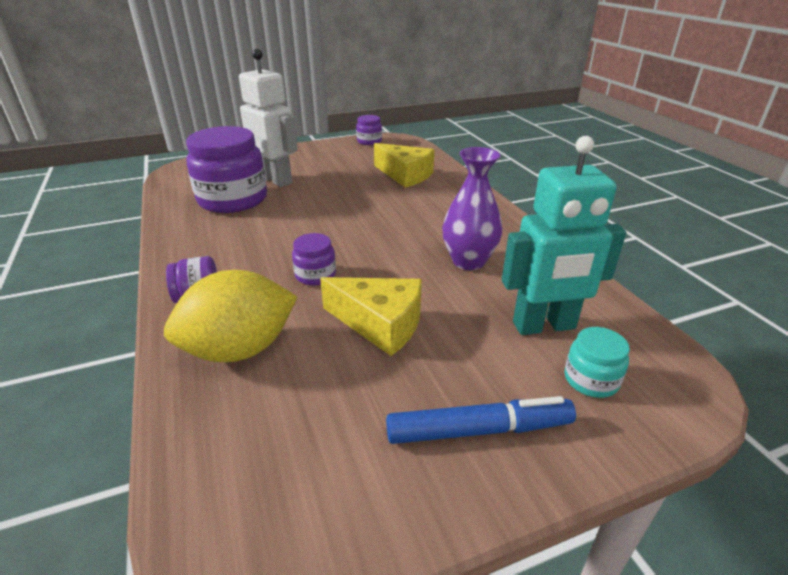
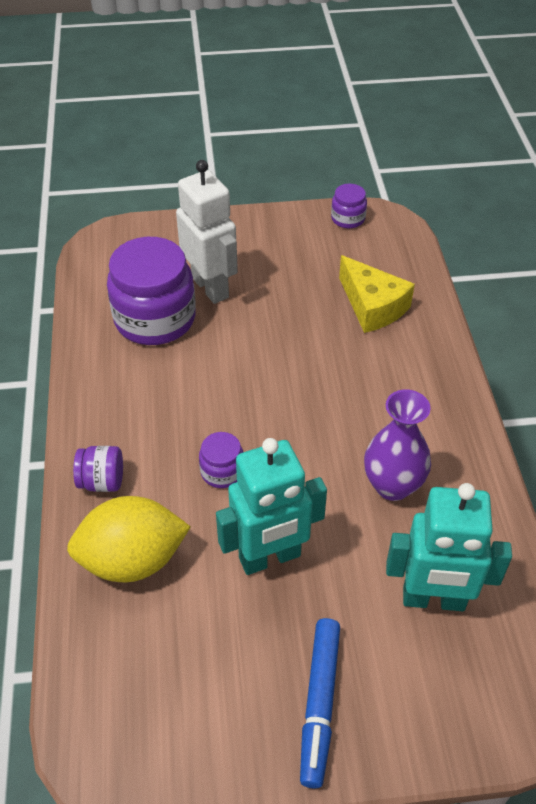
camera: 15 degrees right, 15 degrees up
(380, 324) = (270, 558): yellow cheese -> turquoise robot
(479, 430) = (320, 704): blue marker -> blue marker turned 90 degrees clockwise
(591, 380) = (447, 677): turquoise jar -> none

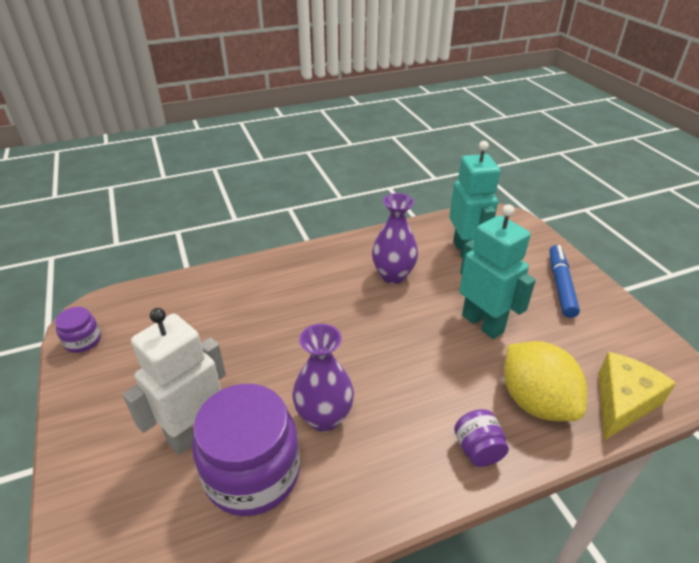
camera: 105 degrees left, 10 degrees down
(190, 373) = (324, 417): none -> purple vase
(222, 471) = (425, 366): purple jar -> none
(320, 704) = (560, 285): blue marker -> blue marker turned 75 degrees counterclockwise
(372, 306) = (213, 307): yellow cheese -> yellow cheese (622, 402)

